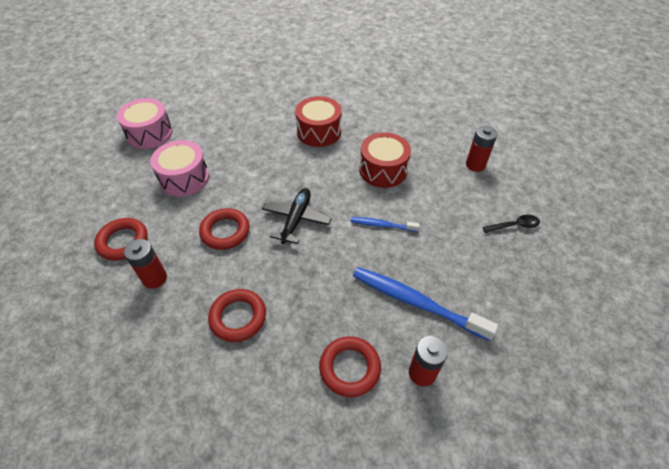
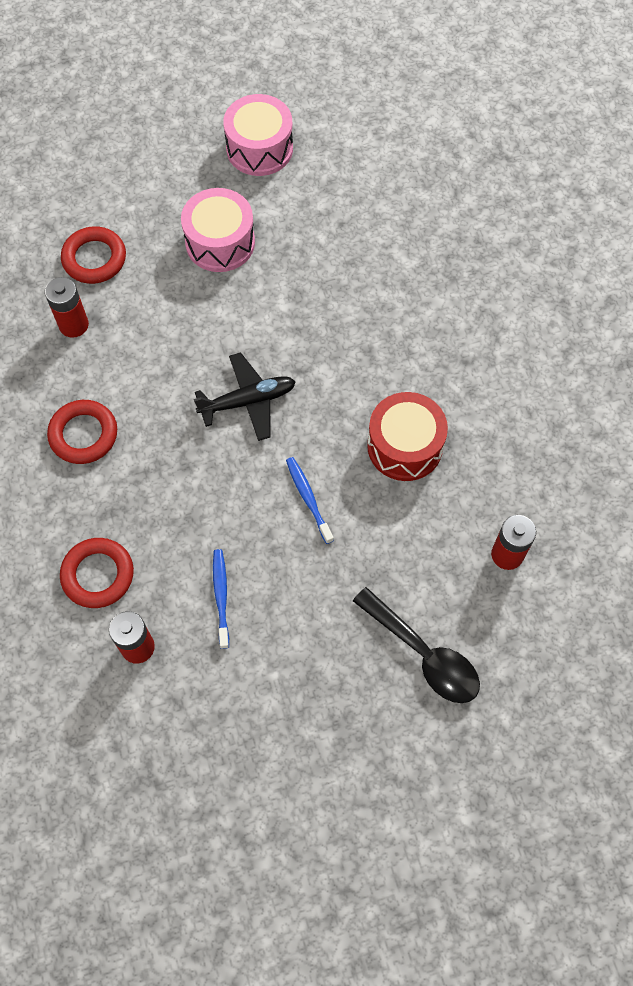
camera: 55 degrees right, 15 degrees up
(225, 231) = (177, 342): red ring -> none
(319, 132) = (416, 327): red drum -> none
(416, 302) = (221, 596): blue toothbrush -> blue toothbrush, size x0.53
(514, 226) = (424, 654): black spoon -> black spoon, size x1.75

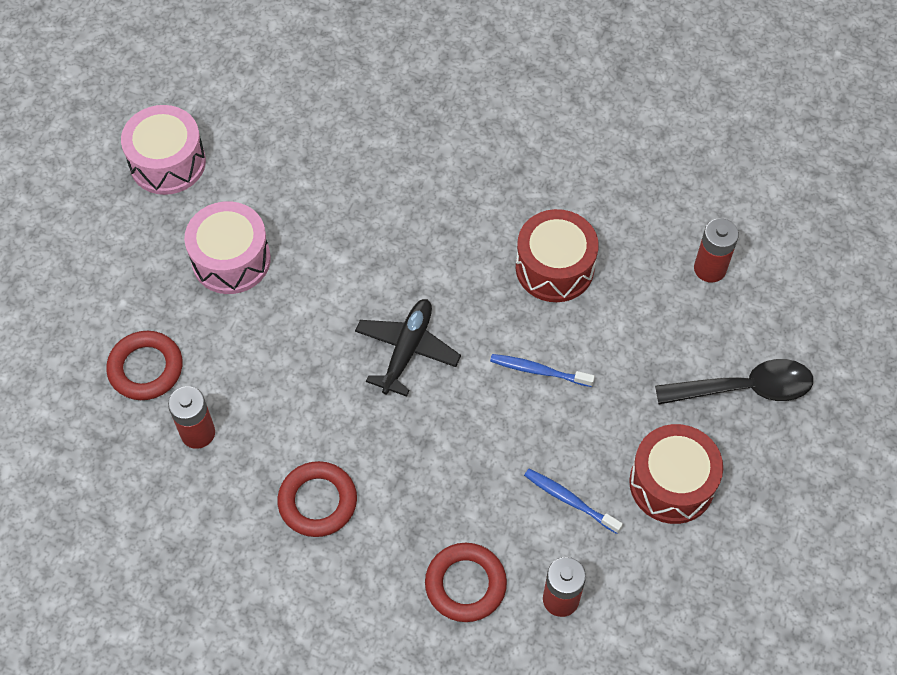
camera: 50 degrees left, 5 degrees down
(295, 658) = (672, 483): none -> red drum

